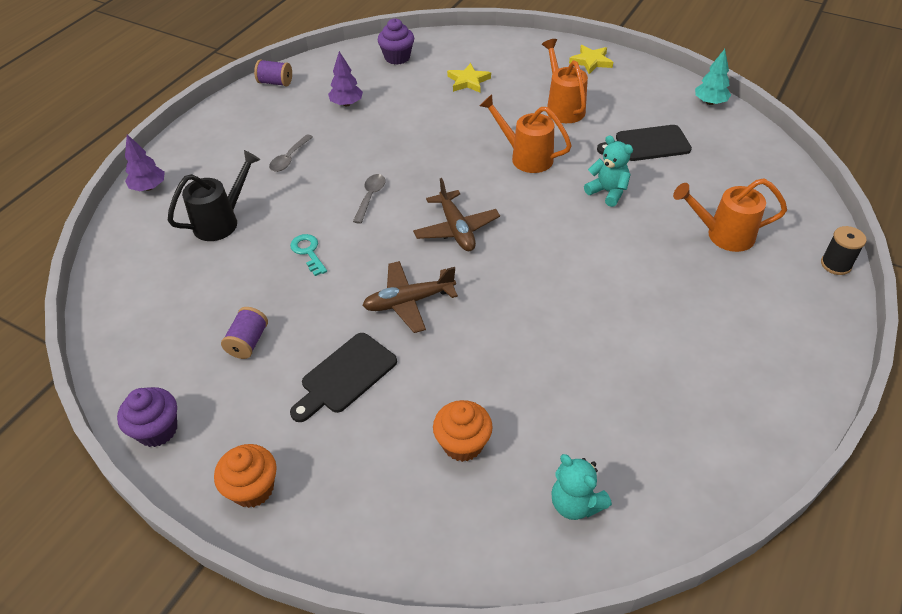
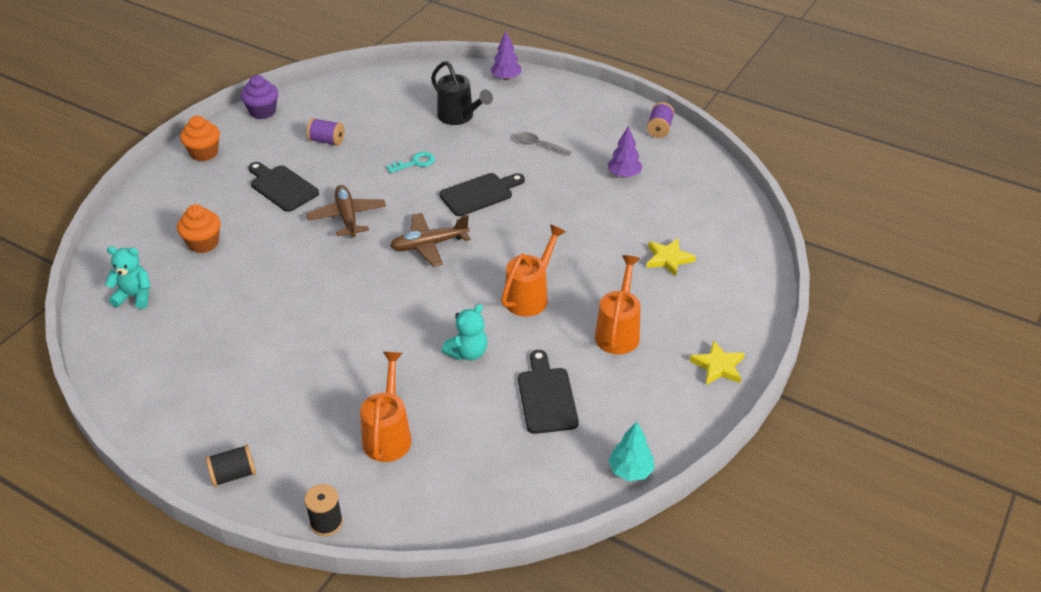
camera: 90 degrees right, 5 degrees down
(370, 197) = (479, 194): grey spoon -> black cutting board
(397, 57) = (712, 207): purple cupcake -> none
(563, 107) = (618, 332): orange watering can -> orange watering can turned 60 degrees counterclockwise
(575, 503) = (134, 296): turquoise teddy bear -> turquoise teddy bear turned 45 degrees clockwise
(813, 340) = (234, 474): none -> black spool

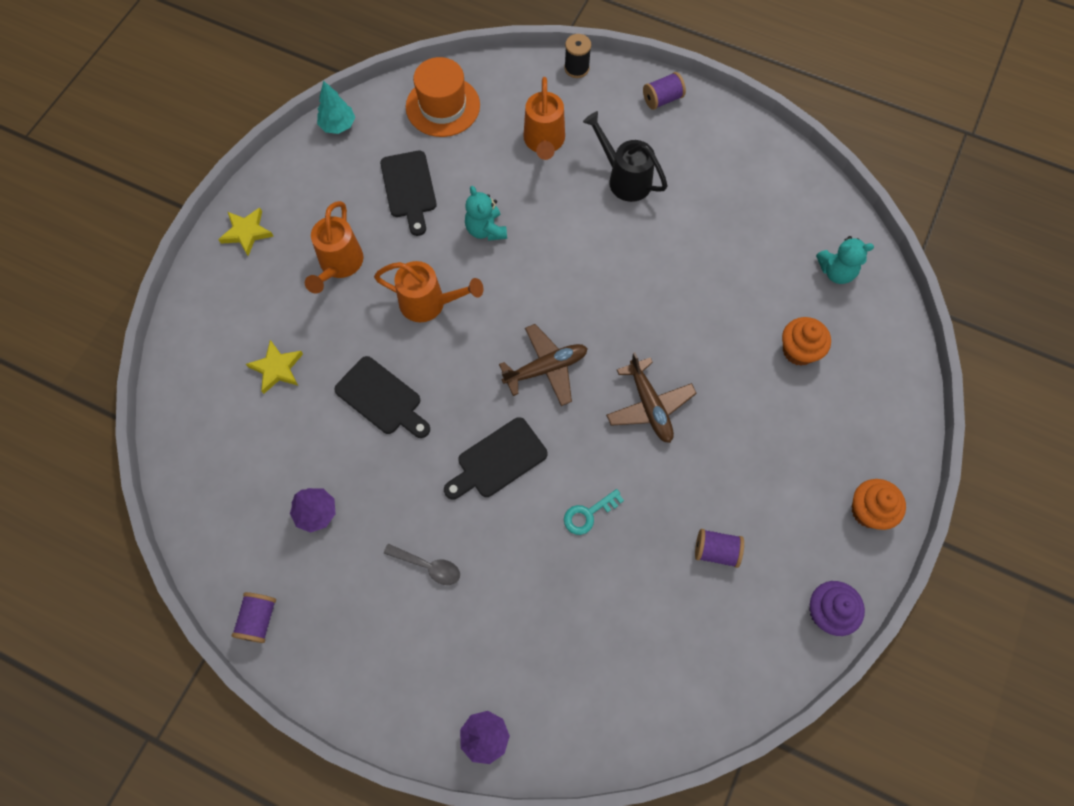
camera: 175 degrees right, 25 degrees up
(234, 474) = (662, 99): black spool -> purple spool
(282, 187) = (744, 452): black cutting board -> black cutting board (382, 398)
(459, 117) = (544, 624): black watering can -> black watering can (624, 179)
(467, 352) = (486, 229): turquoise teddy bear -> turquoise teddy bear turned 60 degrees counterclockwise
(502, 485) = (443, 106): none -> orange hat
(530, 296) = (429, 303): orange watering can -> orange watering can turned 105 degrees counterclockwise

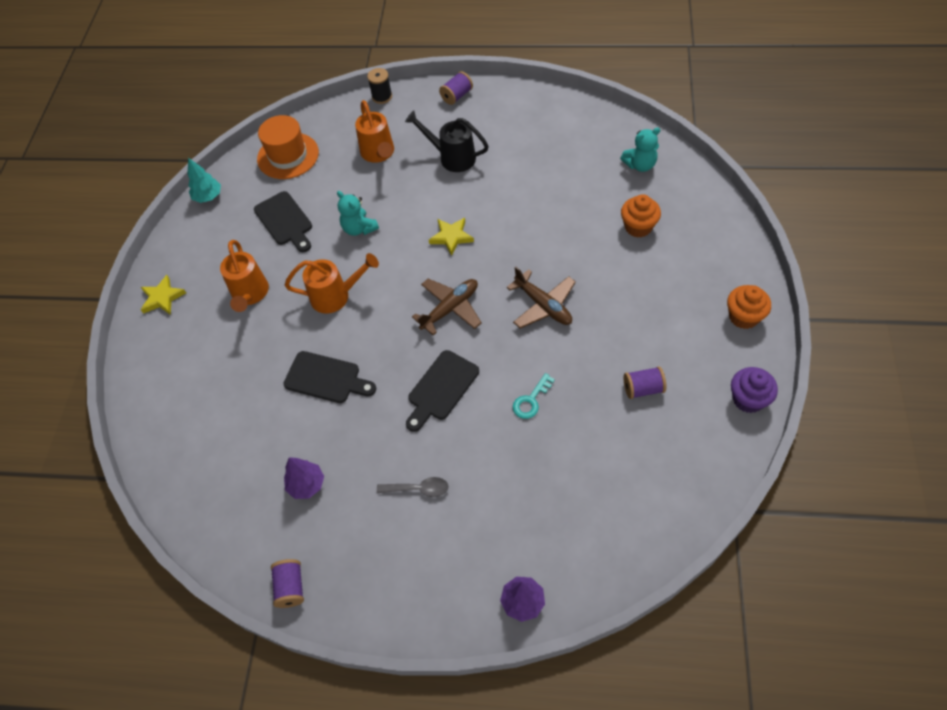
camera: 15 degrees left, 10 degrees down
(277, 368) = (228, 388): yellow star -> yellow star (451, 237)

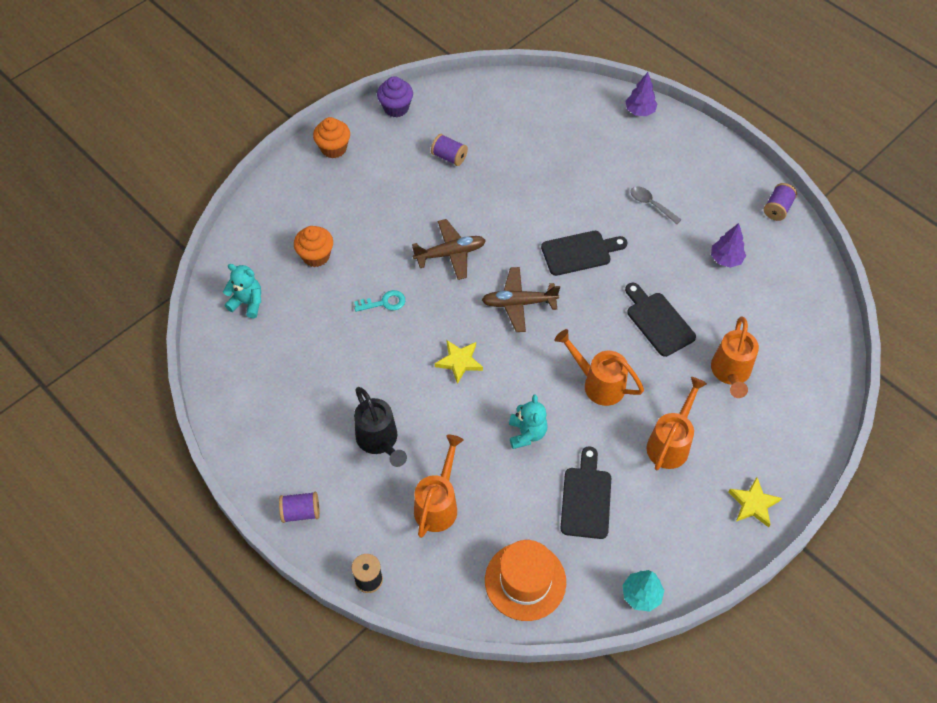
camera: 145 degrees left, 0 degrees up
(236, 380) = (730, 373): none -> orange watering can
(531, 400) = (527, 201): turquoise key -> turquoise key (384, 302)
(543, 305) = (450, 254): brown plane -> brown plane turned 75 degrees clockwise

